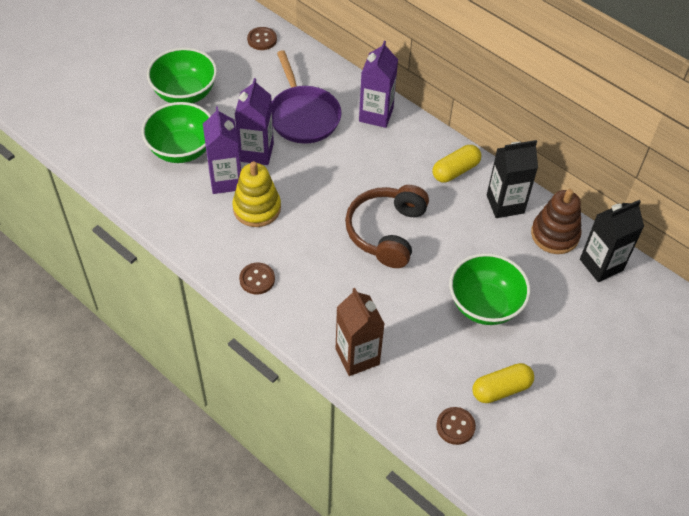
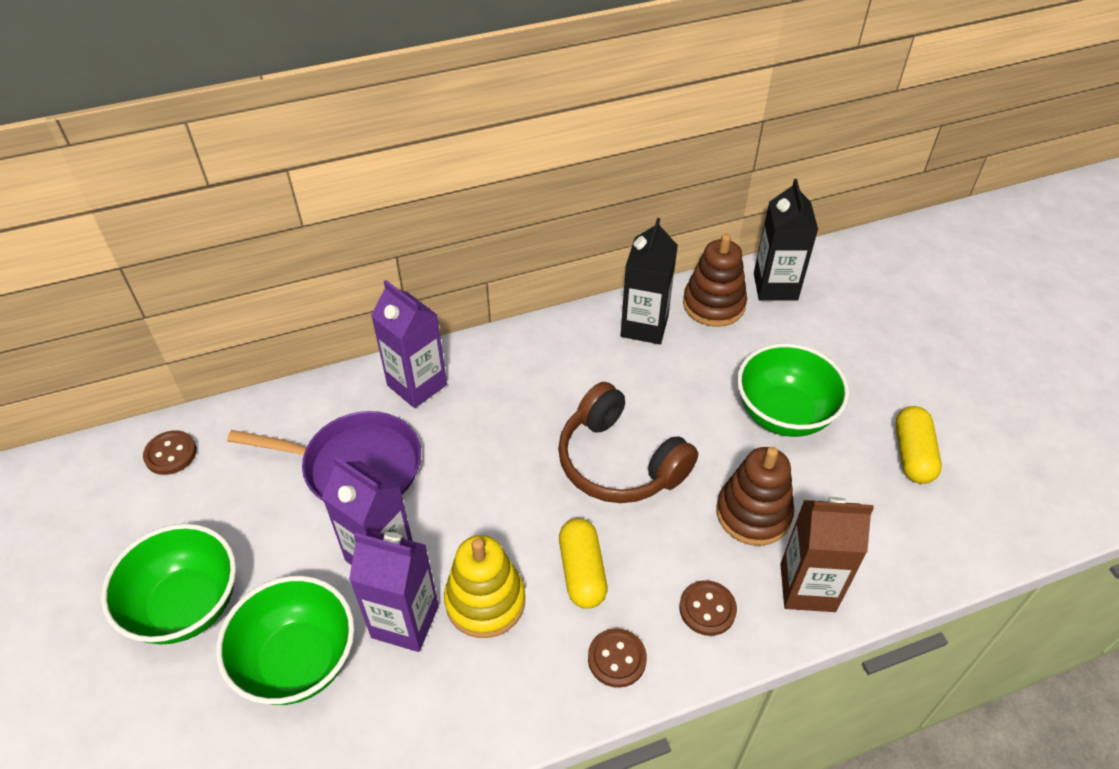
camera: 60 degrees left, 5 degrees down
(393, 312) = (753, 513): none -> brown stacking toy
(455, 170) = (564, 348): yellow capsule -> yellow capsule (582, 572)
(455, 426) = (953, 526): brown button -> brown button (707, 609)

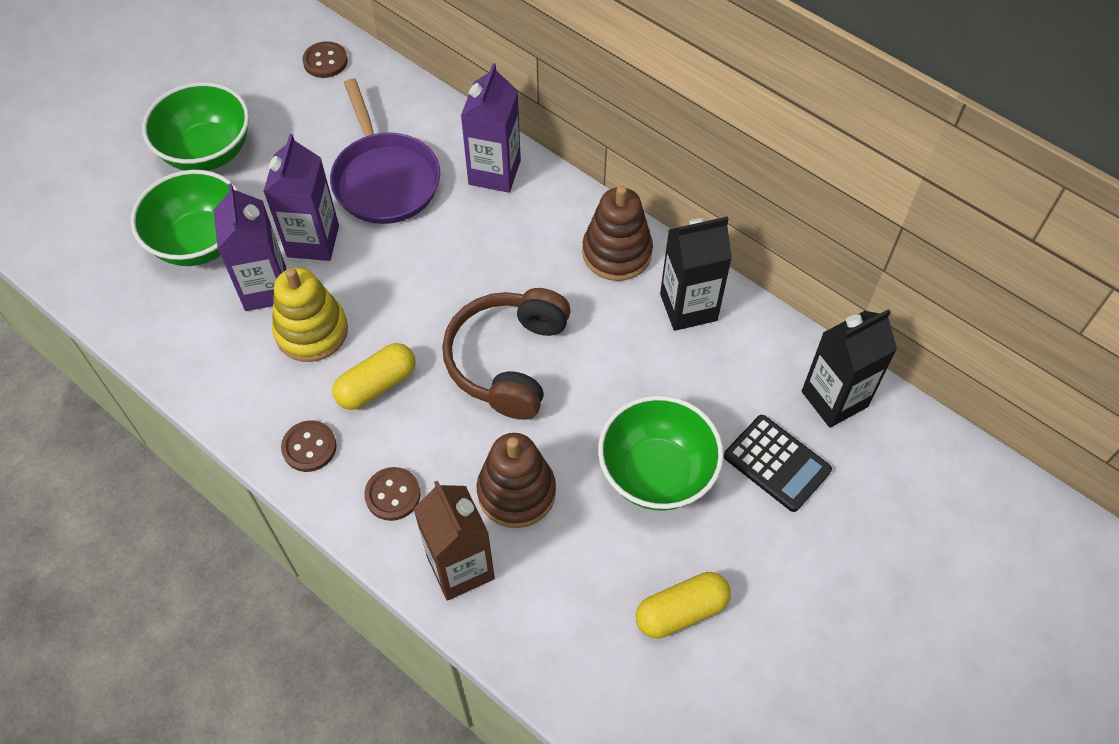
camera: 60 degrees right, 10 degrees up
(713, 304) = (763, 353): brown stacking toy -> brown stacking toy (617, 252)
(812, 341) = (777, 463): none -> black calculator

